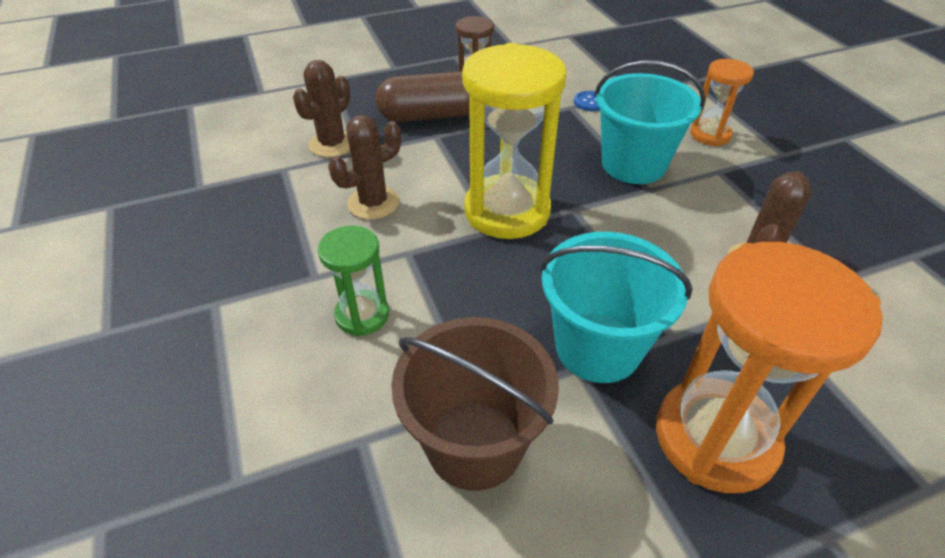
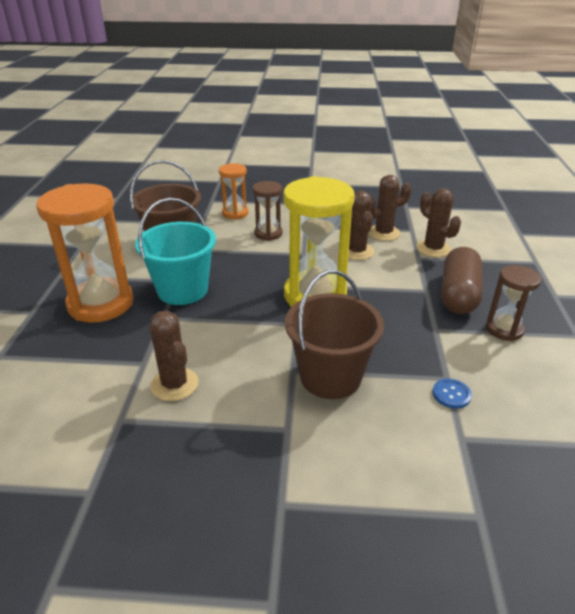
camera: 115 degrees right, 10 degrees down
(304, 191) = (383, 233): none -> brown cactus
(362, 315) = (268, 233): green hourglass -> brown hourglass
(633, 164) = (330, 377): turquoise bucket -> brown bucket
(710, 135) = (348, 459): orange hourglass -> orange hourglass (235, 213)

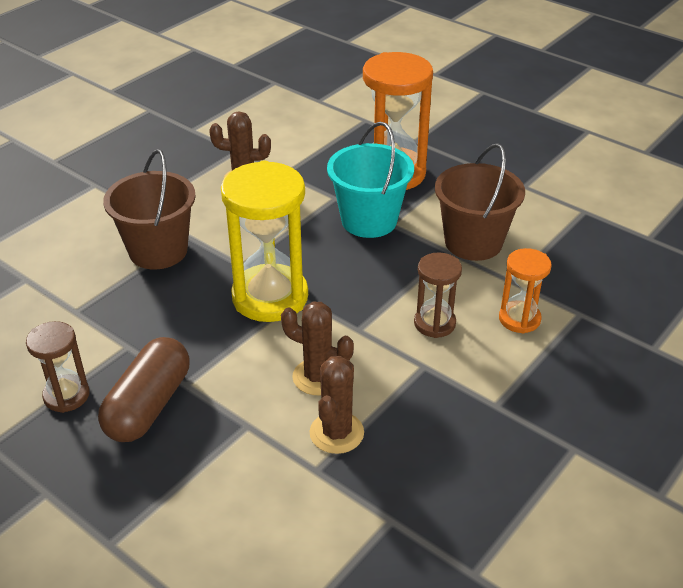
camera: 125 degrees right, 5 degrees up
(433, 249) = (250, 456): brown cactus -> none
(451, 394) = (59, 301): blue button -> none
(458, 294) = (148, 405): brown capsule -> brown capsule turned 60 degrees clockwise

